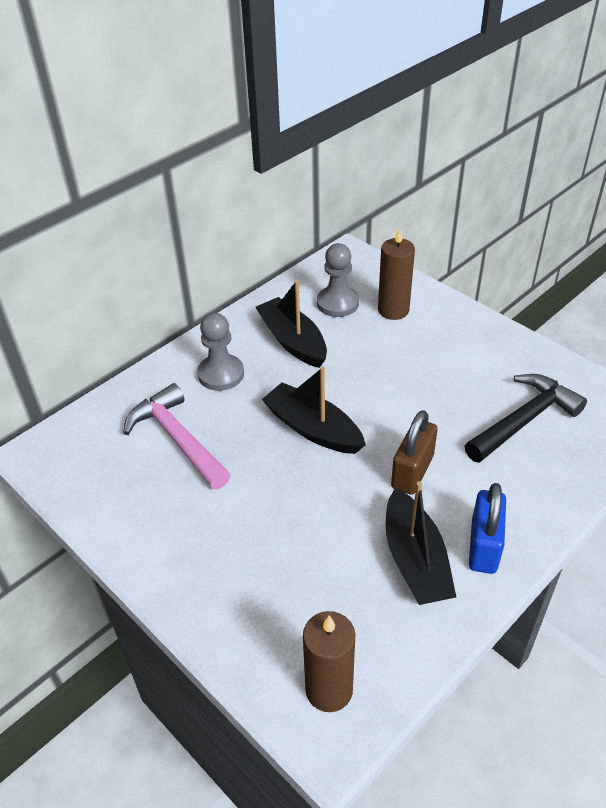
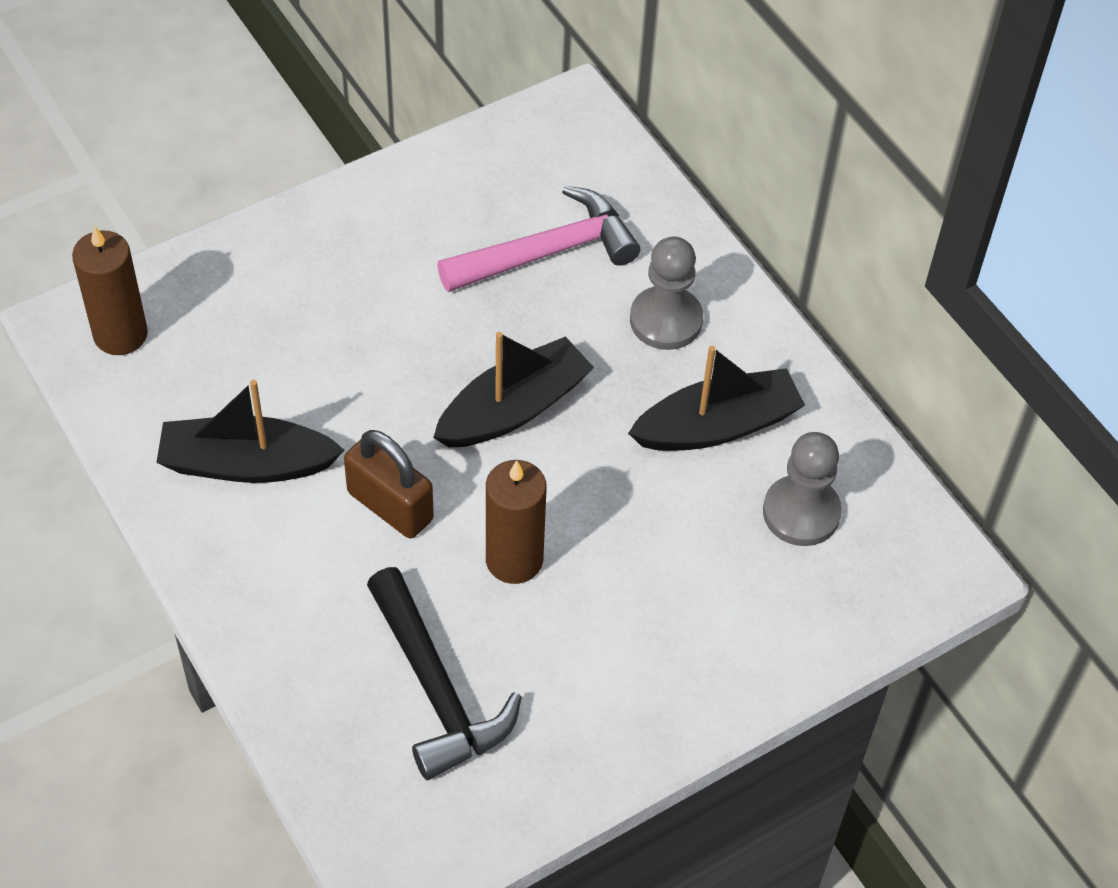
camera: 100 degrees right, 10 degrees up
(393, 310) = (760, 591): brown candle -> brown candle (514, 560)
(483, 546) = (235, 547): blue padlock -> none

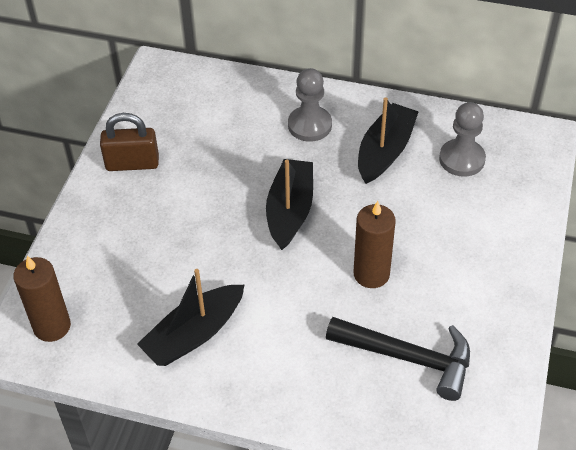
camera: 40 degrees left, 5 degrees down
(390, 506) = (287, 297): brown padlock -> brown padlock (132, 163)
(548, 252) = (222, 135): pink hammer -> none

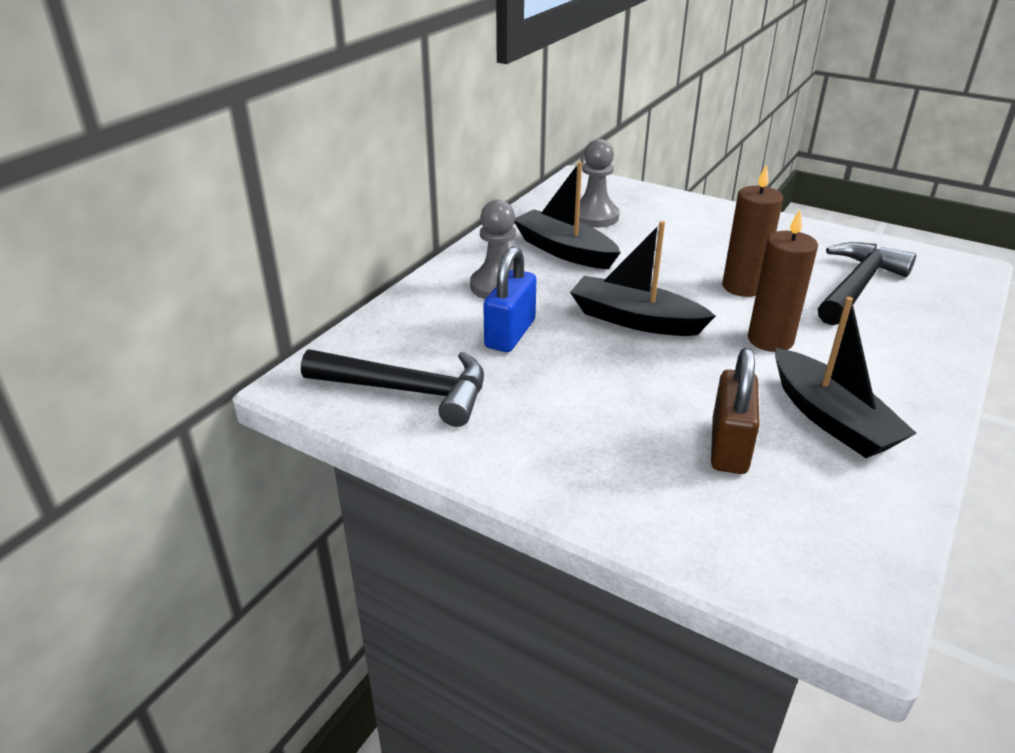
camera: 75 degrees left, 15 degrees down
(52, 326) = (820, 560): brown candle -> brown candle (770, 340)
(132, 163) = (495, 433): brown padlock -> brown padlock (729, 446)
(163, 115) = (408, 391): none -> black hammer
(245, 146) = (510, 334): none -> blue padlock

